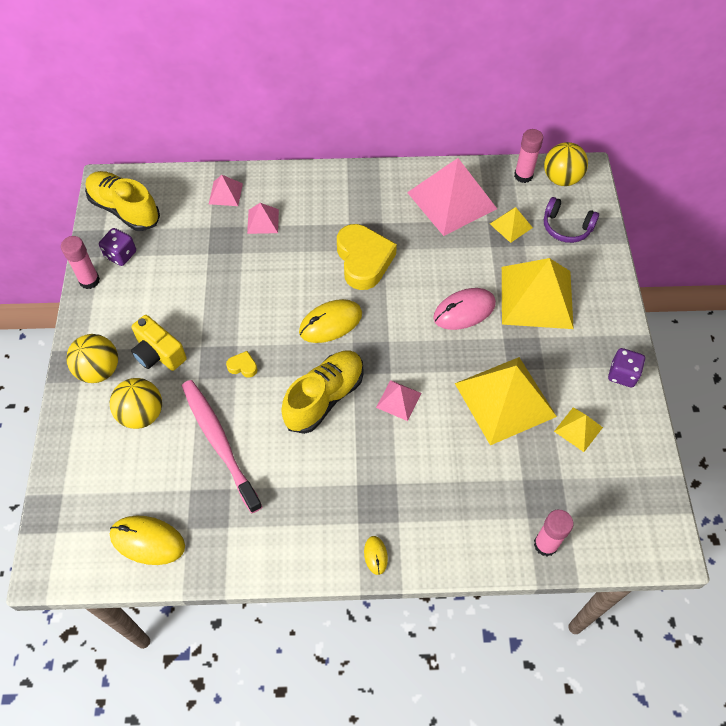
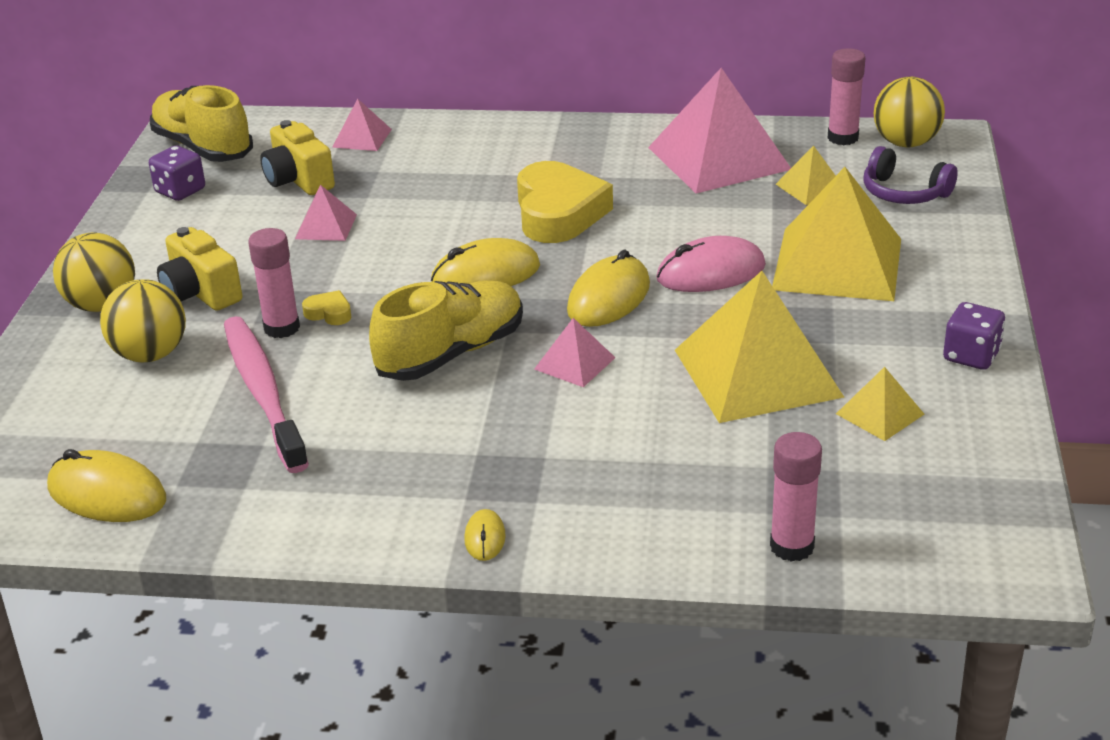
camera: 10 degrees right, 25 degrees down
(89, 281) = (123, 214): pink glue stick -> pink glue stick (281, 328)
(194, 239) = (298, 180): none -> yellow camera
(263, 221) = (410, 167): pink pyramid -> pink pyramid (326, 226)
(408, 339) = (609, 298): none -> yellow mouse

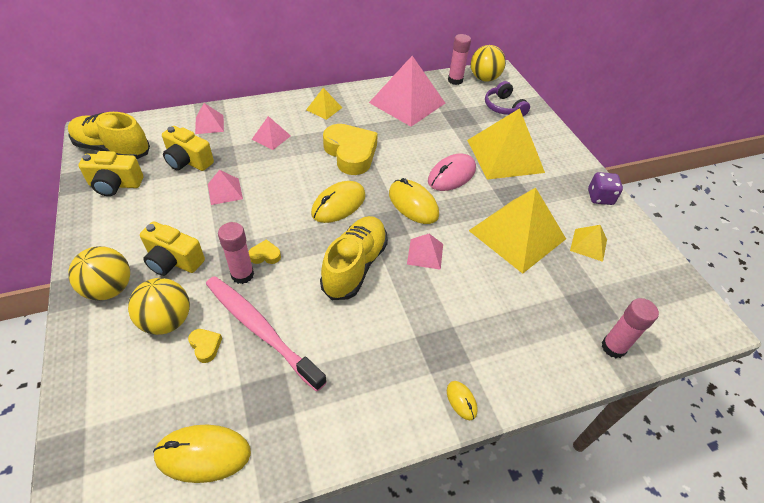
camera: 30 degrees left, 15 degrees up
(180, 191) = (115, 185): purple dice -> yellow camera
(180, 392) = (205, 346): none -> yellow heart
(445, 170) = (271, 137): none -> pink pyramid
(609, 298) = (413, 204): yellow mouse -> yellow mouse turned 45 degrees counterclockwise
(811, 187) = (461, 112): yellow pyramid -> yellow pyramid (324, 108)
(904, 193) = (503, 107): purple headphones -> purple headphones turned 60 degrees clockwise

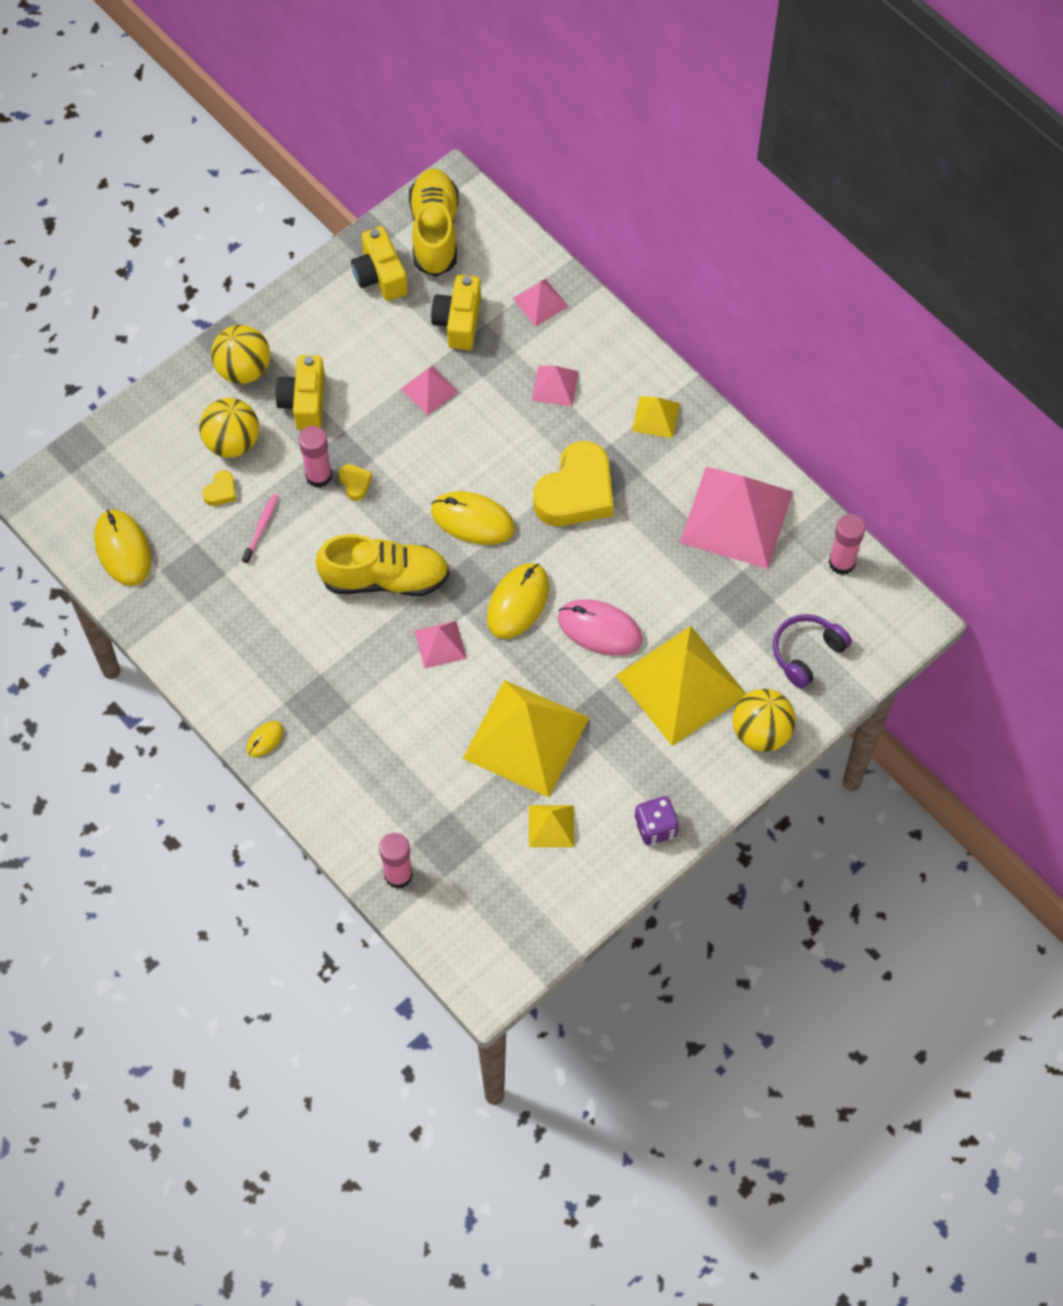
camera: 70 degrees right, 15 degrees up
(260, 329) = (261, 527): pink toothbrush -> pink toothbrush, size x0.42
(484, 78) = (875, 603): yellow ball -> yellow ball (761, 732)

